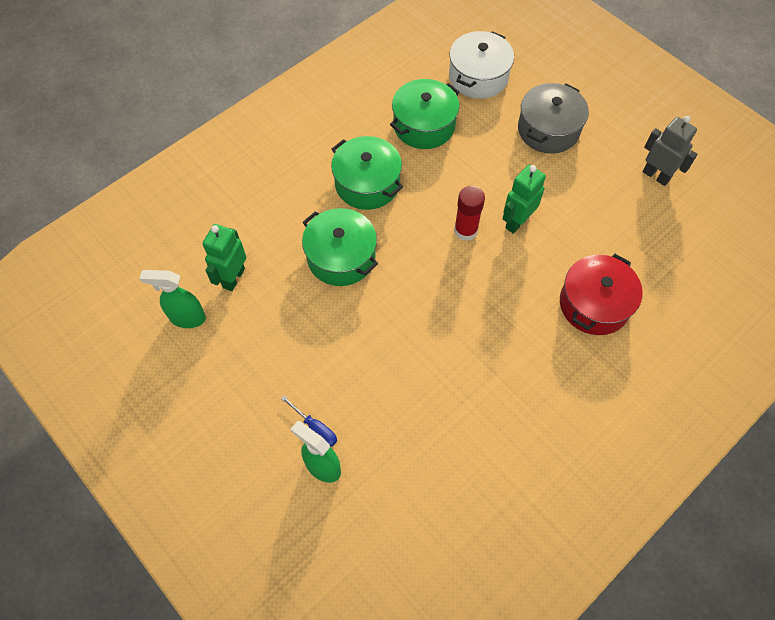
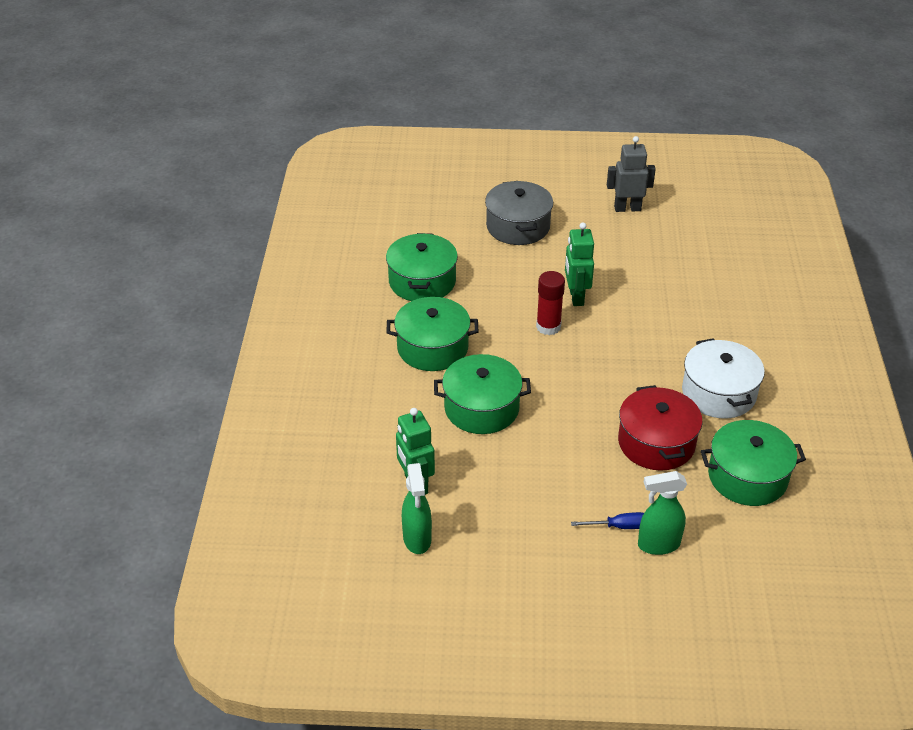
camera: 45 degrees left, 20 degrees down
(187, 318) = (417, 539): green spray bottle -> green spray bottle turned 60 degrees counterclockwise
(452, 476) = (747, 477): none -> green pot
(478, 77) = (419, 224): white pot -> white pot (718, 393)
(594, 304) = (693, 309): red pot -> red pot (656, 443)

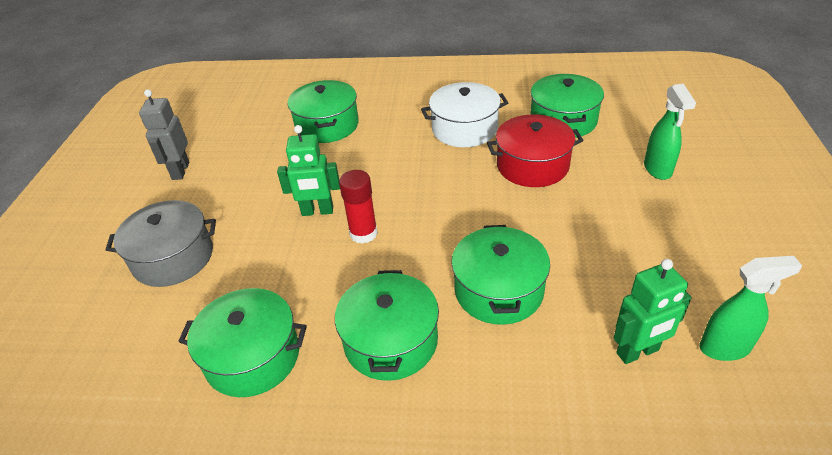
camera: 85 degrees left, 0 degrees up
(619, 526) = (644, 191): blue screwdriver -> none
(712, 290) = (327, 125): none -> green pot

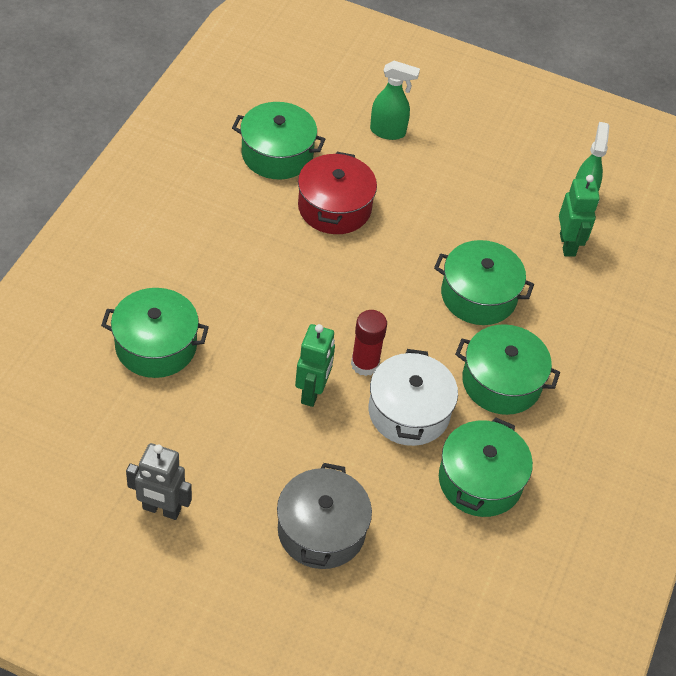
camera: 80 degrees left, 10 degrees up
(464, 129) = (243, 231): white pot -> white pot (409, 412)

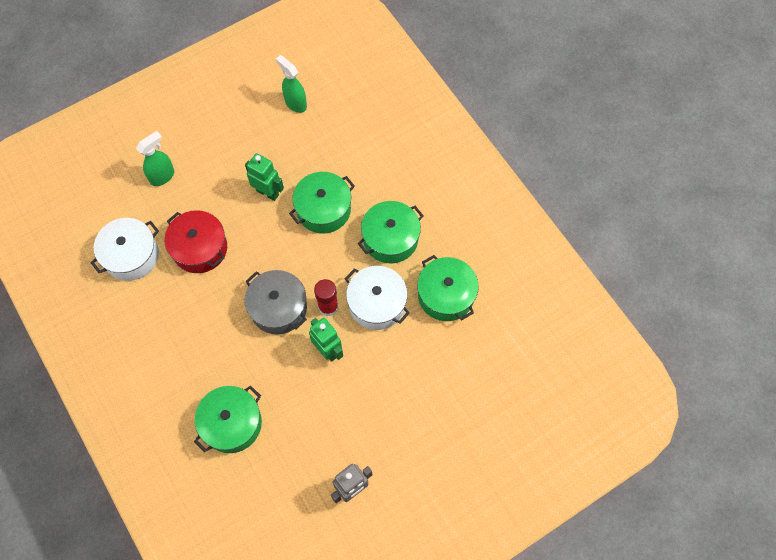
camera: 50 degrees left, 15 degrees up
(277, 154) = (131, 255): green pot -> white pot
(321, 530) = (423, 404): grey pot -> grey pot (278, 308)
(568, 245) = (322, 134): green robot -> green robot (267, 192)

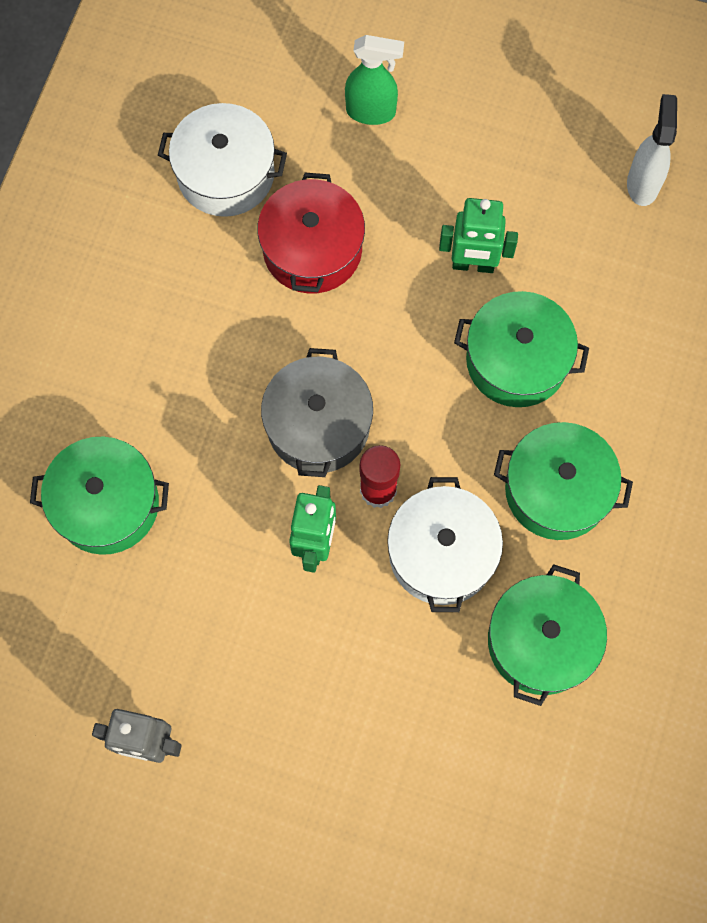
camera: 50 degrees right, 5 degrees up
(267, 192) = (473, 265): green robot -> green robot turned 105 degrees clockwise
(295, 103) = (642, 183): green spray bottle -> white spray bottle

